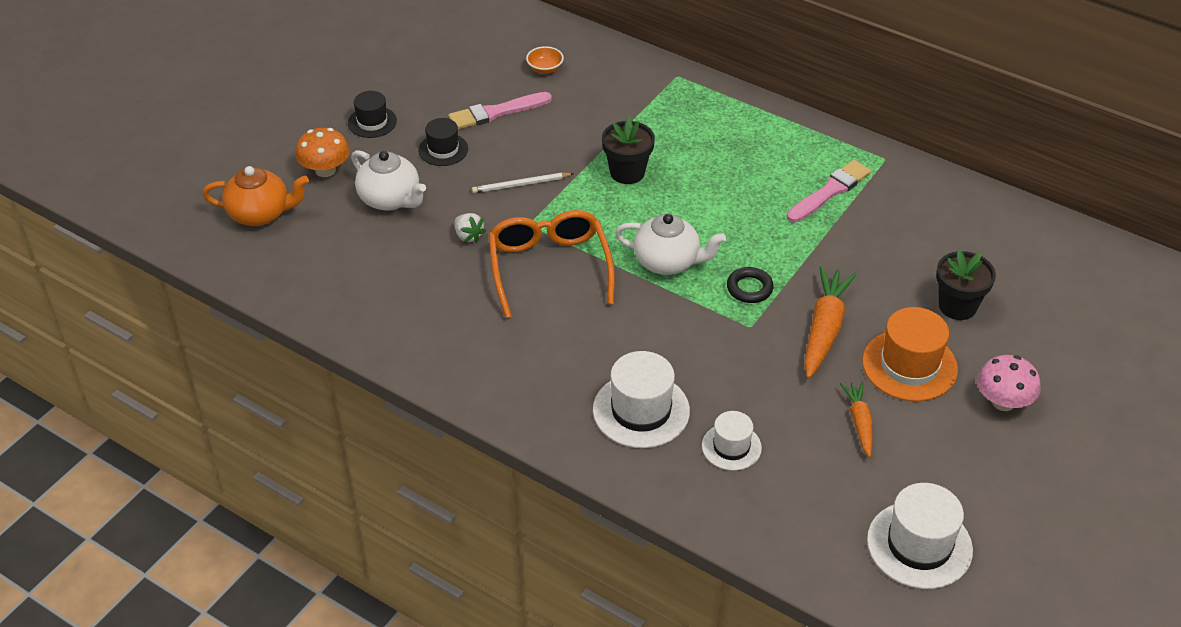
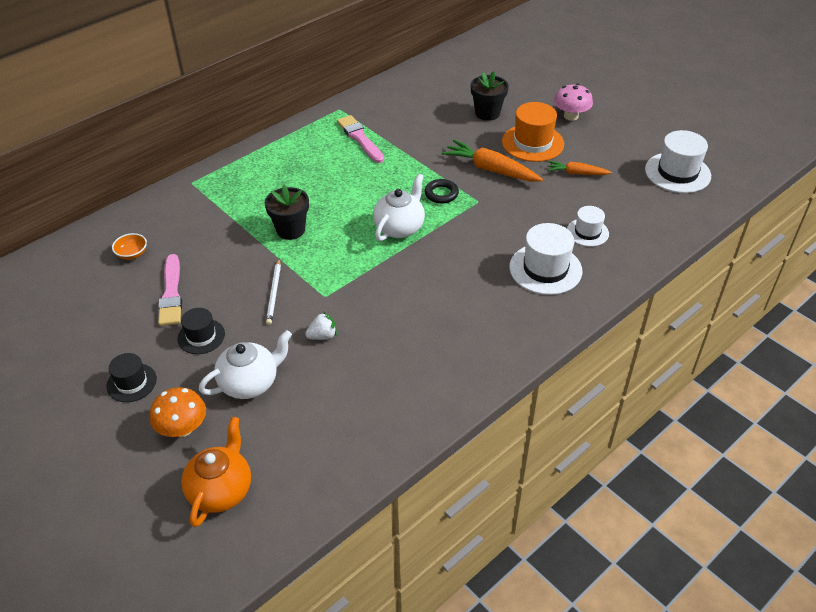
camera: 75 degrees left, 0 degrees up
(549, 269) = (382, 292): orange glasses -> none

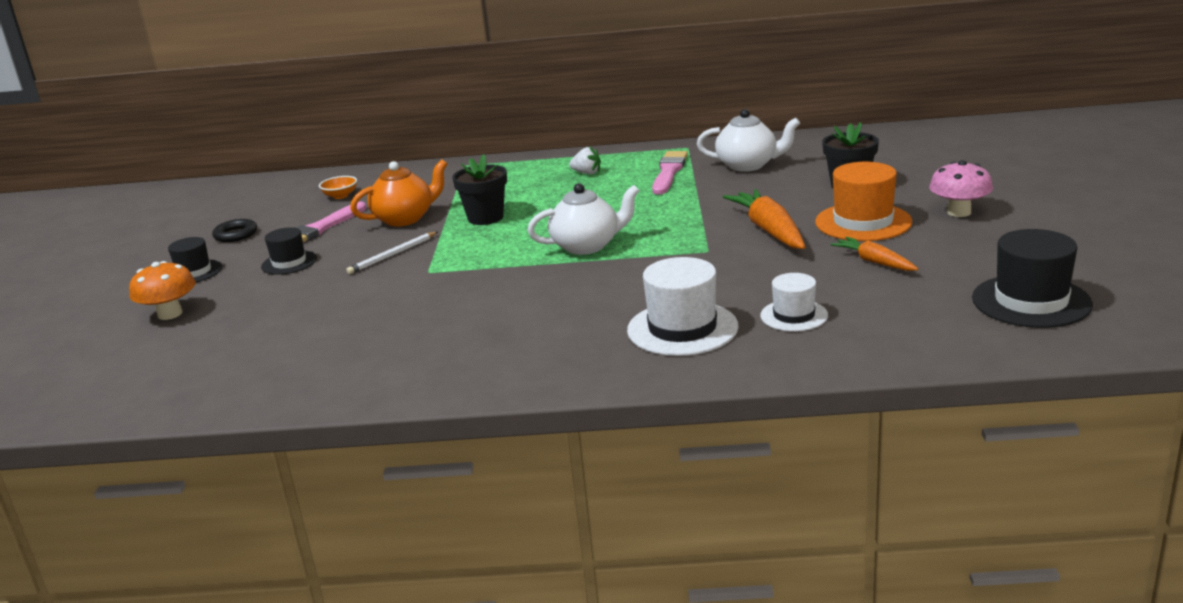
camera: 45 degrees right, 20 degrees down
(221, 490) = (118, 364): orange teapot -> orange teapot (405, 218)
(250, 383) = (265, 306): white teapot -> white teapot (748, 165)
(322, 336) = (375, 298): white strawberry -> white strawberry (587, 173)
(441, 194) = (677, 234): black ring -> black ring (236, 235)
(677, 172) = (1031, 301): white hat -> black hat

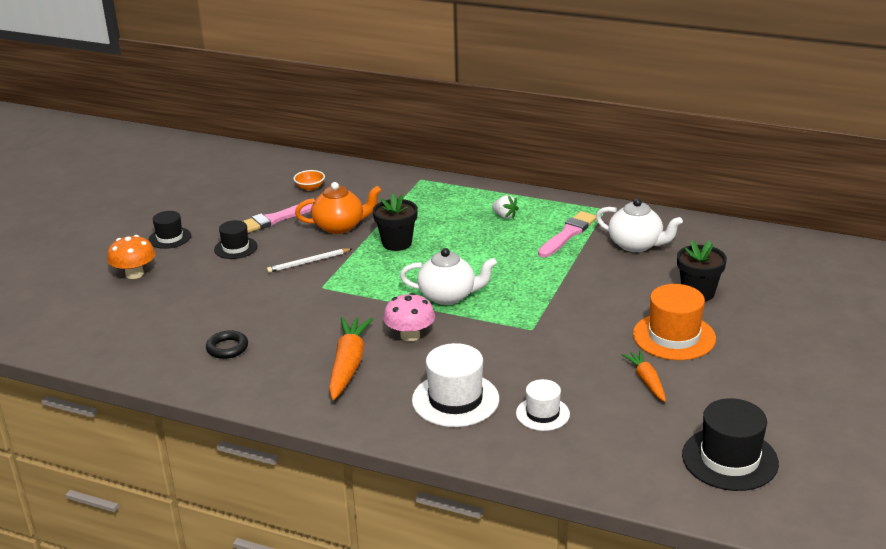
camera: 20 degrees right, 5 degrees up
(236, 235) = (216, 207): black ring -> black ring (227, 348)
(769, 230) = (594, 322): orange carrot -> orange carrot (348, 365)
(959, 212) = (760, 350): pink mushroom -> pink mushroom (410, 335)

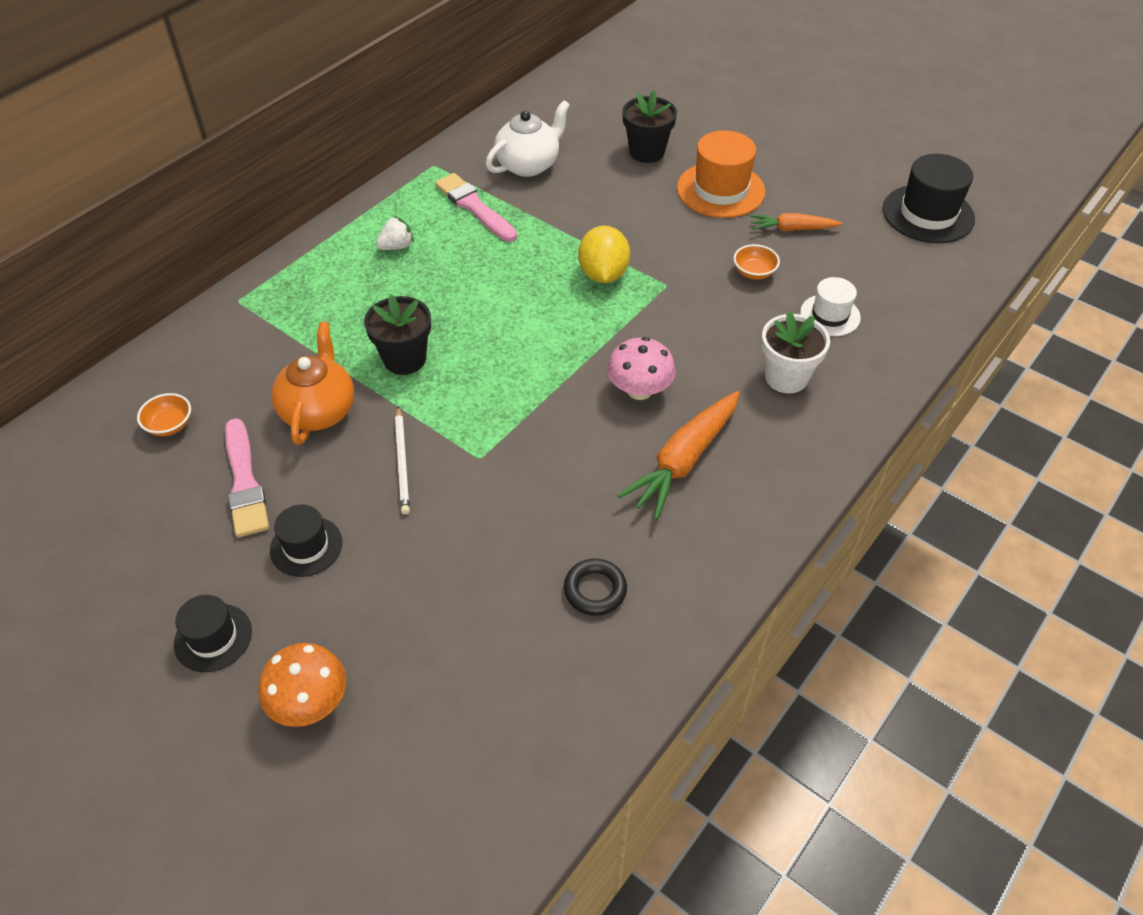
camera: 75 degrees left, 20 degrees up
(348, 365) = (683, 461): orange carrot -> orange carrot turned 75 degrees counterclockwise
(448, 296) = (564, 337): white teapot -> none
(455, 400) = (786, 377): white hat -> white flower pot
(526, 300) = (603, 274): none -> yellow lemon
(573, 368) = (754, 272): none -> orange bowl

